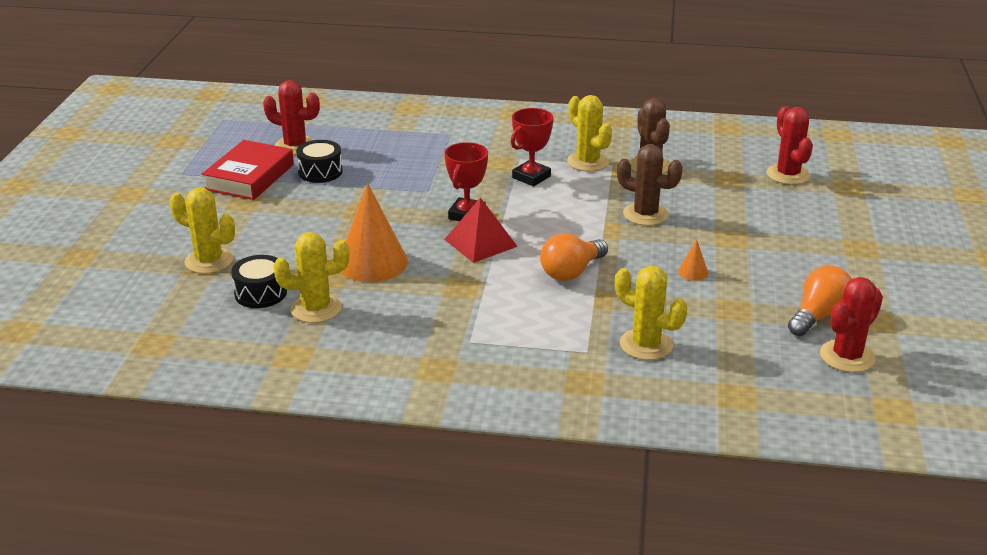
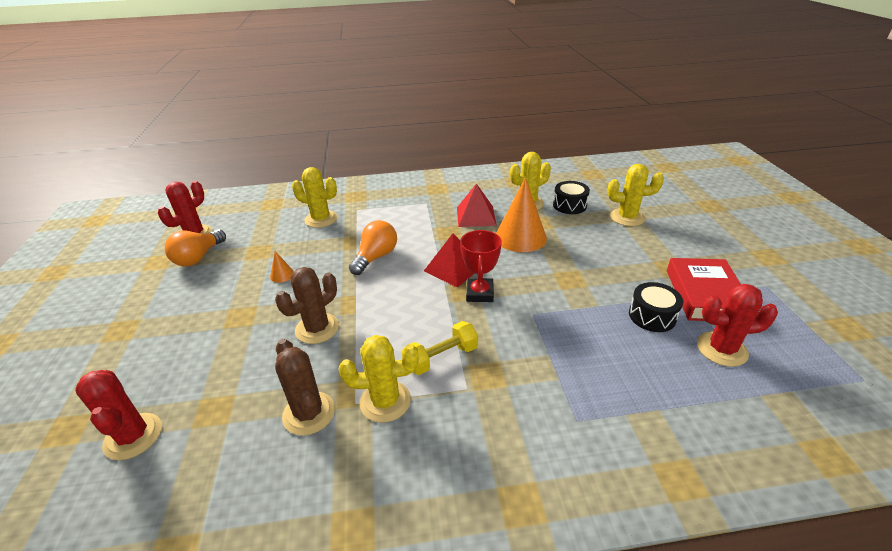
camera: 165 degrees right, 5 degrees up
(408, 303) = (476, 216): none -> red pyramid
(531, 177) = (442, 357): red trophy -> yellow dumbbell
(587, 162) = (385, 401): yellow cactus -> yellow cactus turned 45 degrees counterclockwise
(645, 214) = (317, 328): brown cactus -> brown cactus turned 60 degrees counterclockwise

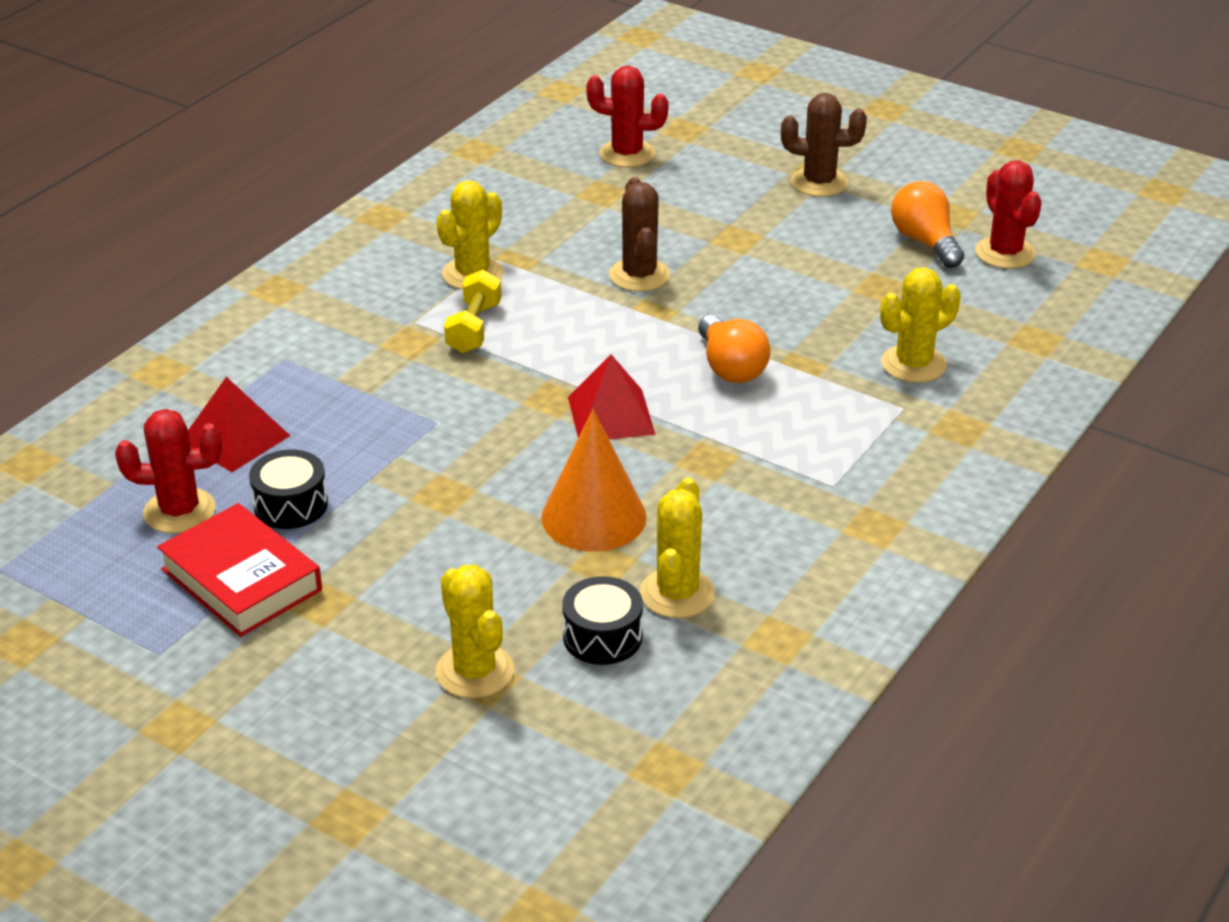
camera: 130 degrees right, 0 degrees up
(282, 275) = (789, 286): orange cone -> none
(309, 413) = (522, 233): brown cactus -> brown cactus (819, 182)
(476, 216) = (716, 512): red pyramid -> red pyramid (235, 438)
(479, 293) = (530, 406): red trophy -> none
(627, 217) = (475, 671): yellow cactus -> yellow cactus turned 75 degrees counterclockwise
(721, 349) = (179, 511): red cactus -> red cactus turned 45 degrees clockwise

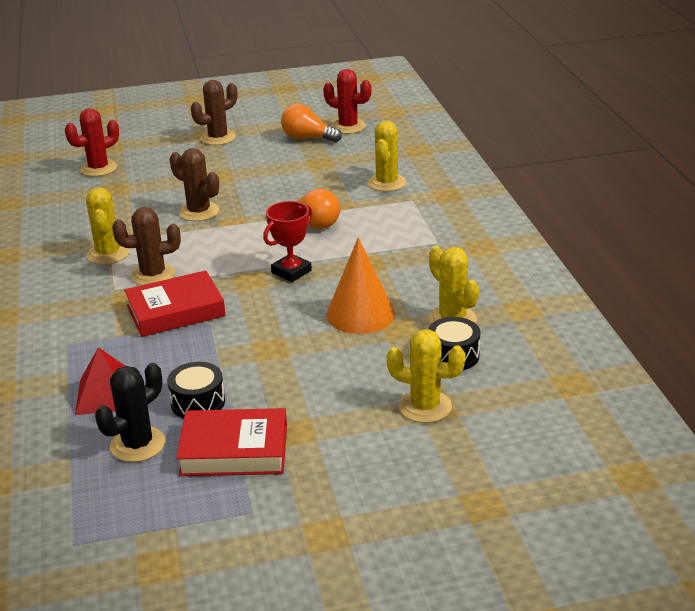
camera: 45 degrees left, 5 degrees down
(179, 511) = (137, 444): red cactus -> black cactus
(429, 386) = (175, 311): none -> red book
(474, 328) = (153, 275): yellow dumbbell -> brown cactus
(610, 415) = (291, 272): red pyramid -> red trophy

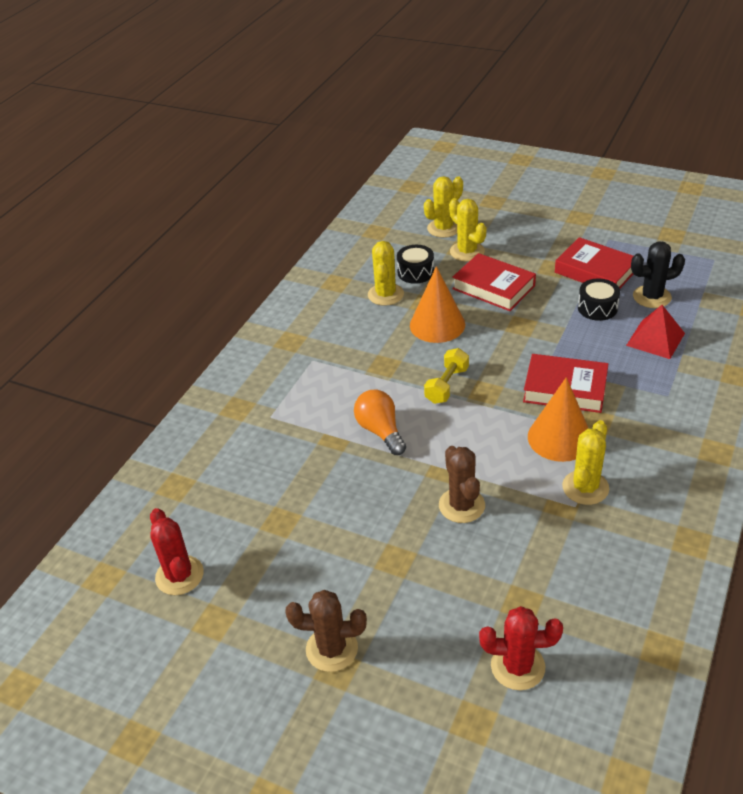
camera: 140 degrees left, 10 degrees up
(153, 275) = (559, 438): brown cactus -> orange cone
(291, 272) = (447, 385): red trophy -> yellow dumbbell
(307, 138) = (242, 579): orange light bulb -> none
(343, 376) = (493, 287): none -> red book
(386, 183) = (261, 451): yellow cactus -> yellow cactus (444, 228)

